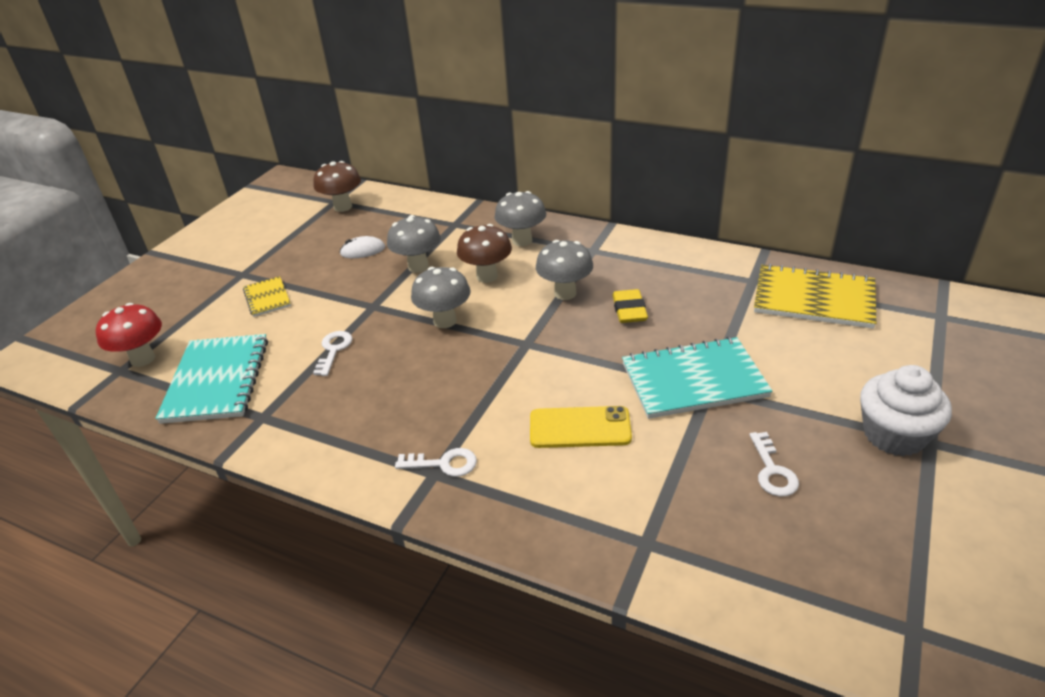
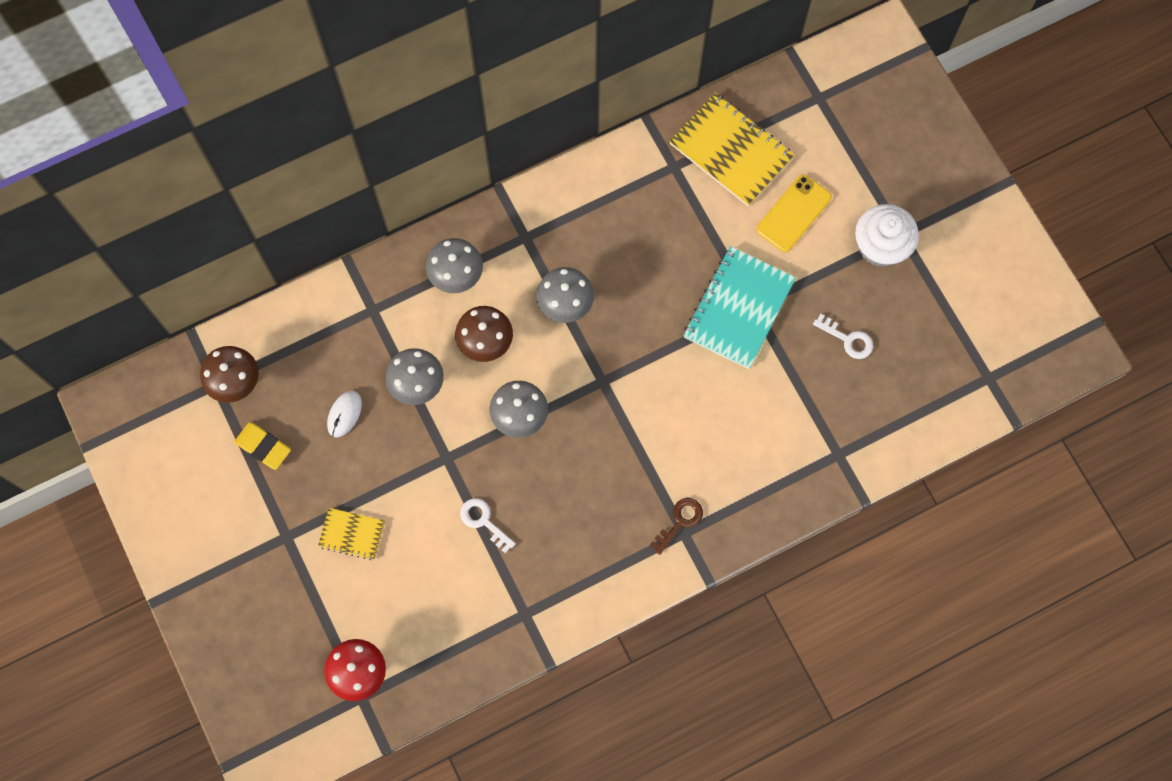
camera: 55 degrees left, 35 degrees up
(217, 380) = (446, 627): turquoise notebook -> none
(443, 464) = (680, 522): white key -> brown key
(580, 427) = (719, 415): yellow phone -> yellow phone (793, 213)
(629, 310) = (629, 280): yellow eraser -> yellow eraser (263, 447)
(814, 299) = (731, 151): yellow notebook -> yellow notebook turned 75 degrees clockwise

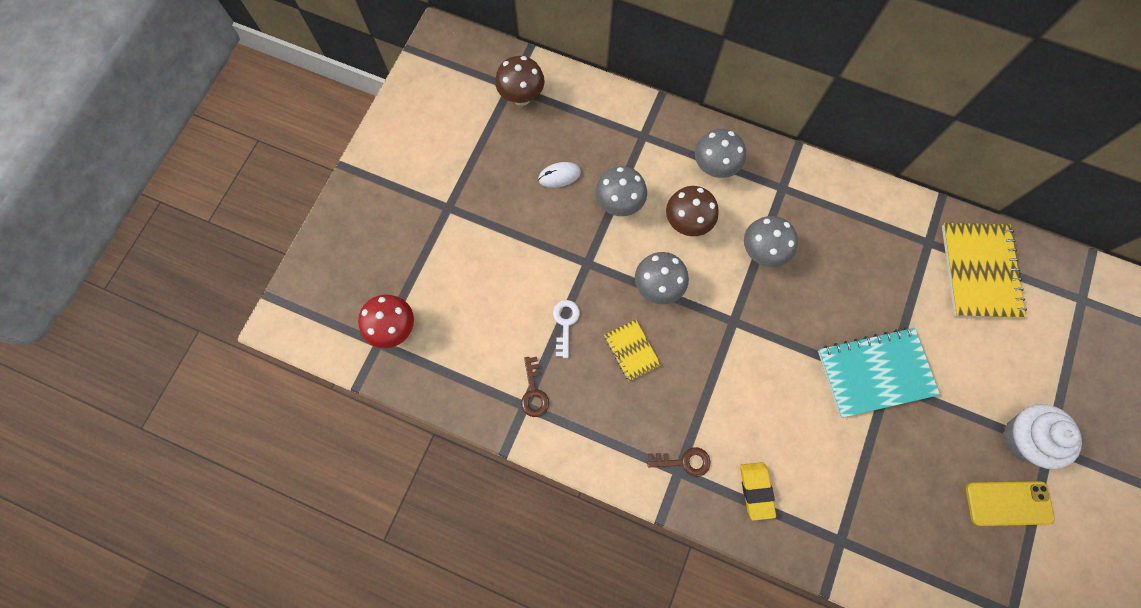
camera: 50 degrees right, 0 degrees up
(263, 447) = (495, 146): yellow eraser -> yellow eraser (756, 490)
(352, 534) = (484, 246): yellow notebook -> yellow notebook (631, 350)
(520, 597) = (534, 392): none -> brown key
(793, 213) = (982, 353): yellow phone -> yellow phone (1008, 503)
(848, 339) = (932, 473): white key -> none

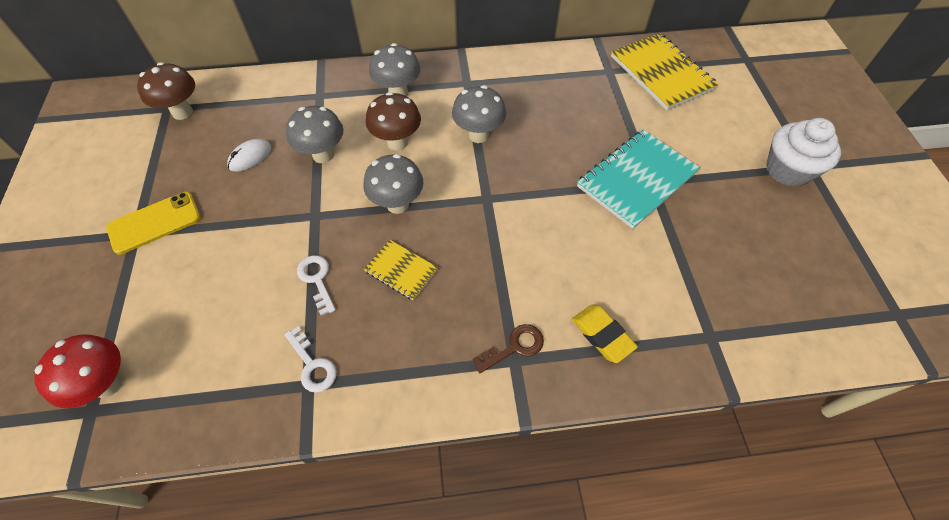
camera: 30 degrees left, 15 degrees down
(534, 392) = (312, 365): brown key -> white key
(1008, 503) = (817, 224): yellow phone -> yellow phone (154, 222)

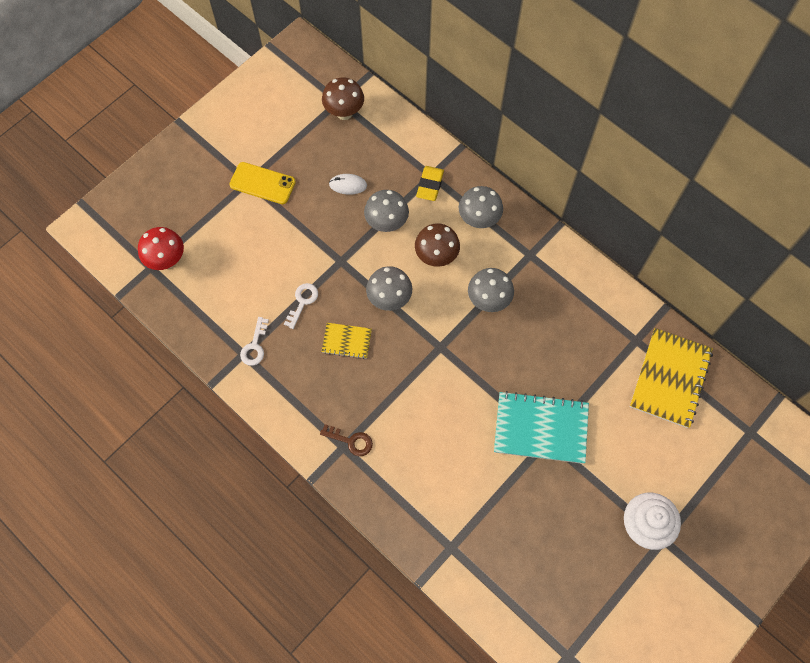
camera: 50 degrees right, 10 degrees up
(401, 270) = (346, 341): yellow notebook -> yellow notebook turned 75 degrees counterclockwise
(602, 335) = (399, 484): yellow eraser -> yellow eraser (430, 185)

